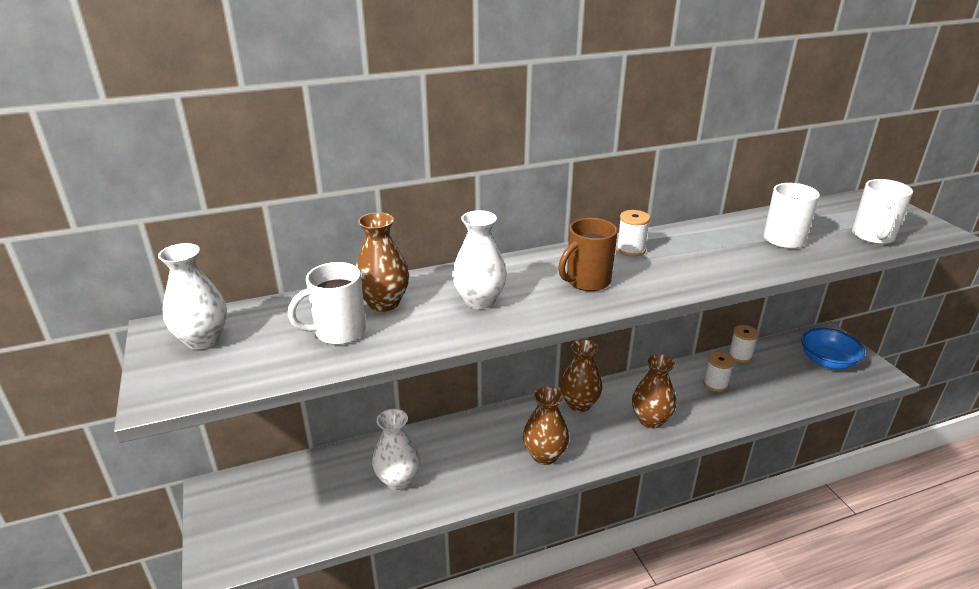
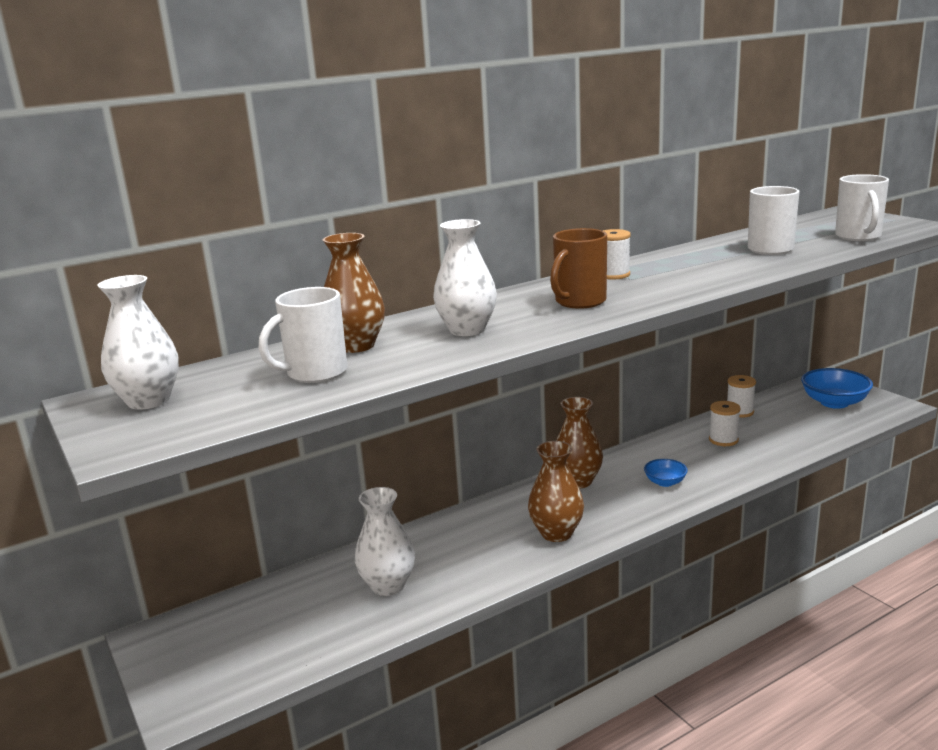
camera: 10 degrees left, 10 degrees down
(650, 420) = (665, 482): brown vase -> blue bowl

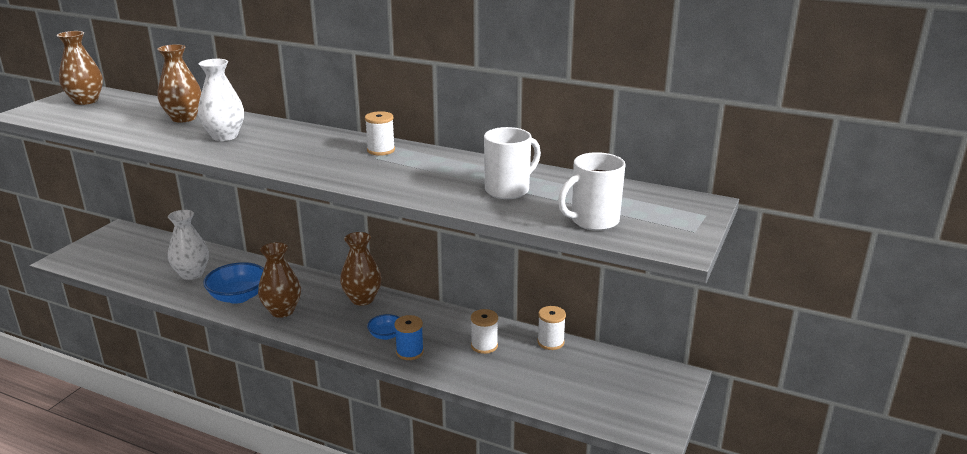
camera: 55 degrees right, 5 degrees up
(148, 401) = (86, 101): white vase -> brown vase
(315, 373) = (133, 121): white mug -> none
(579, 302) = (302, 153): brown mug -> none
(707, 476) = (409, 352): none -> blue spool
(834, 403) = (623, 391): blue bowl -> blue bowl (238, 297)

